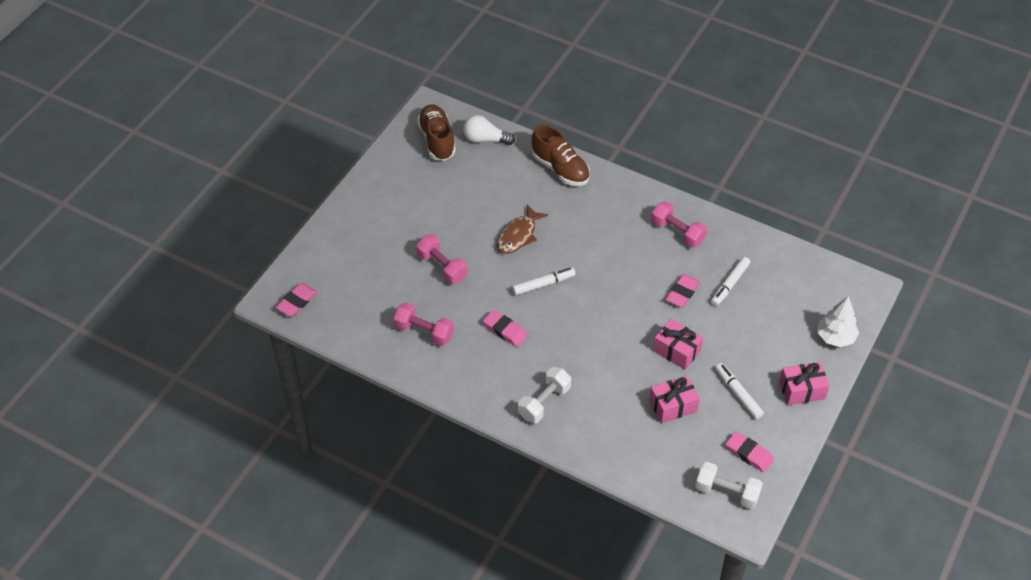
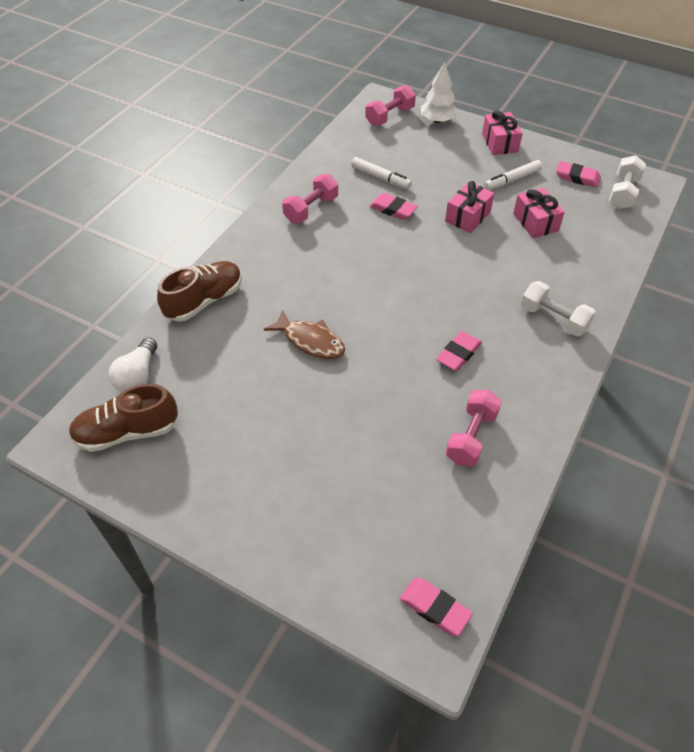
camera: 90 degrees left, 0 degrees up
(442, 267) = (362, 420): pink dumbbell -> pink dumbbell (390, 116)
(543, 284) = (386, 318): white marker -> none
(749, 453) = (577, 177): pink eraser -> pink eraser turned 75 degrees clockwise

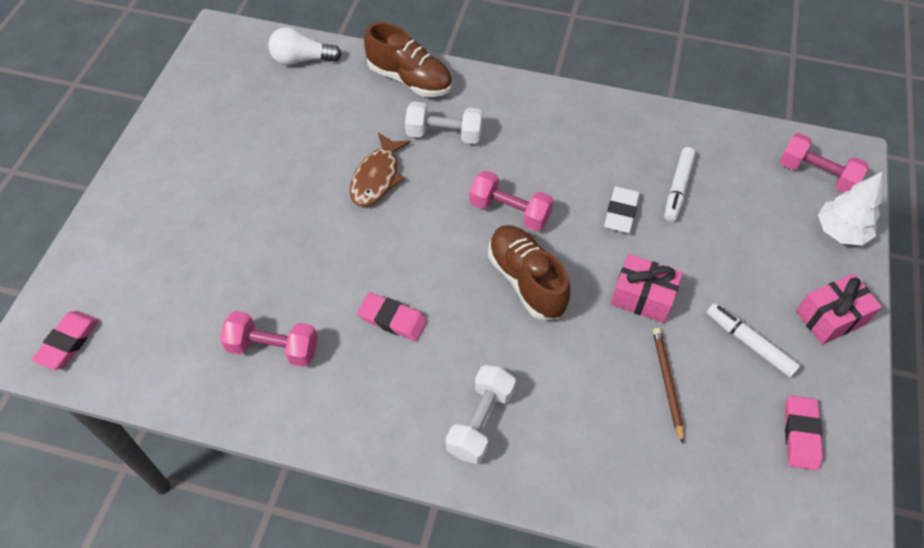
camera: 75 degrees right, 5 degrees up
(127, 432) = (237, 72): brown shoe -> brown shoe (526, 281)
(311, 209) = (586, 132): pink dumbbell -> pink dumbbell (509, 211)
(393, 209) = (621, 212): pink eraser -> white eraser
(535, 222) = (667, 383): pink gift -> brown pencil
(623, 193) = (795, 507): white dumbbell -> white dumbbell (444, 134)

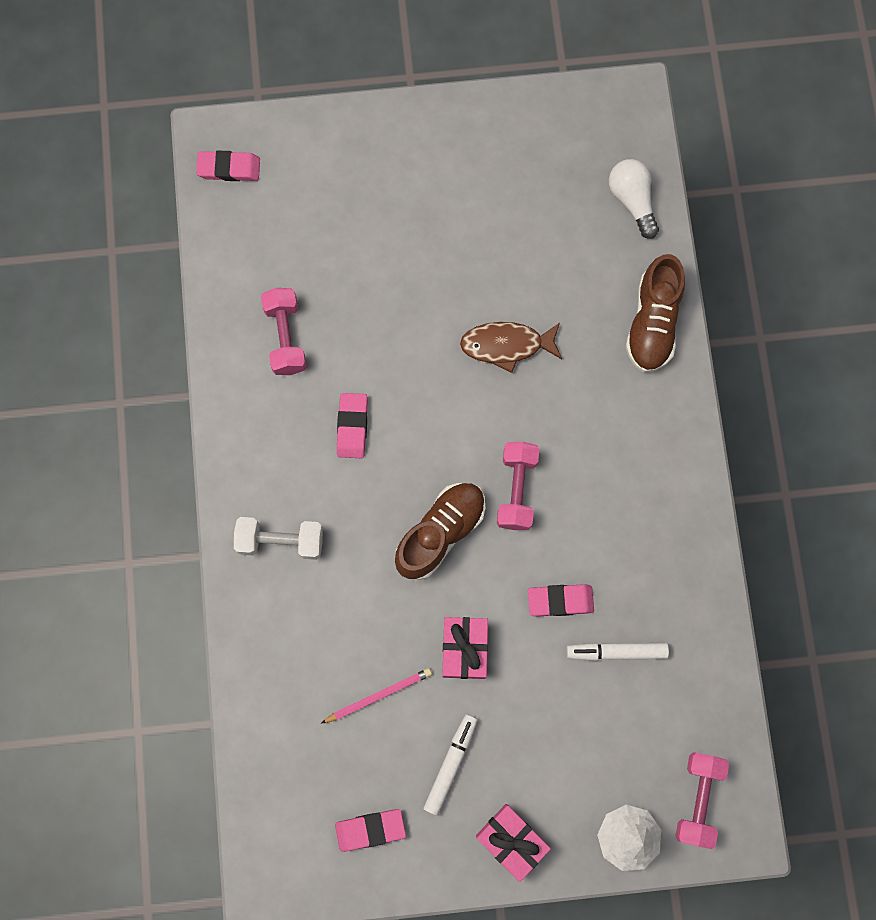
camera: 70 degrees right, 20 degrees up
(444, 134) = (590, 388): white dumbbell -> none
(621, 212) = (560, 601): white eraser -> pink eraser
(667, 383) = (378, 695): brown pencil -> pink pencil

